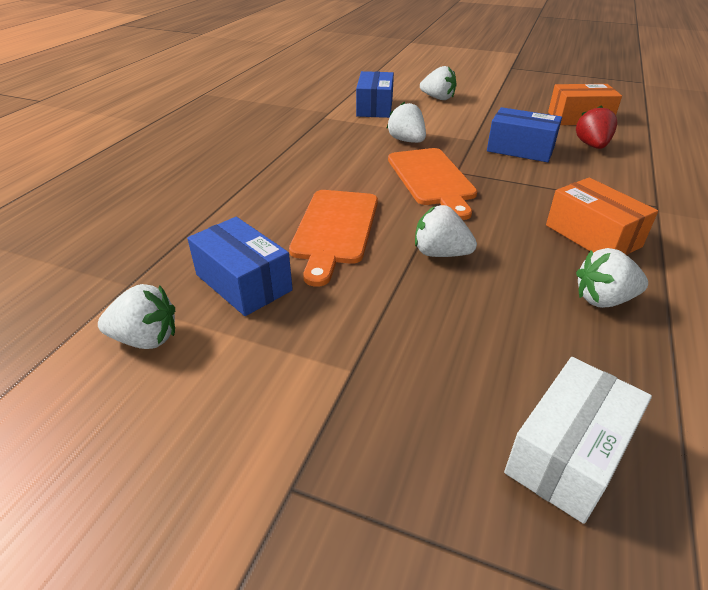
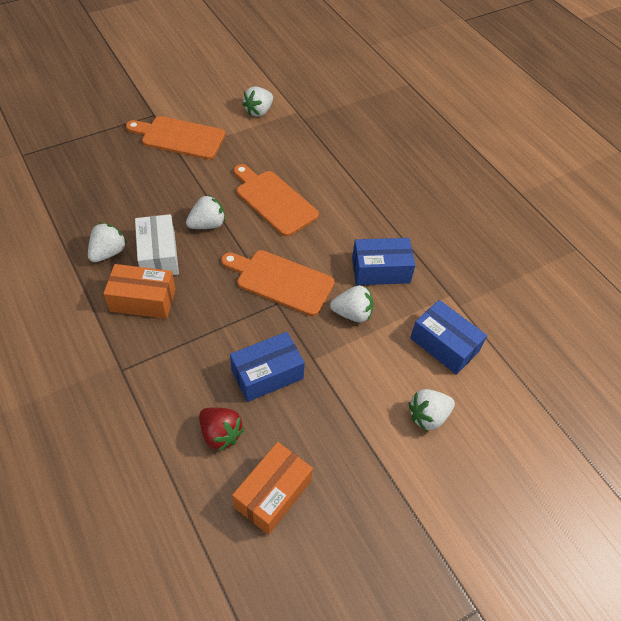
camera: 125 degrees right, 15 degrees up
(243, 282) = (265, 149): blue box -> blue box (380, 270)
(317, 391) = (180, 137): none -> orange cutting board
(568, 453) = (82, 175): white box -> white box (158, 255)

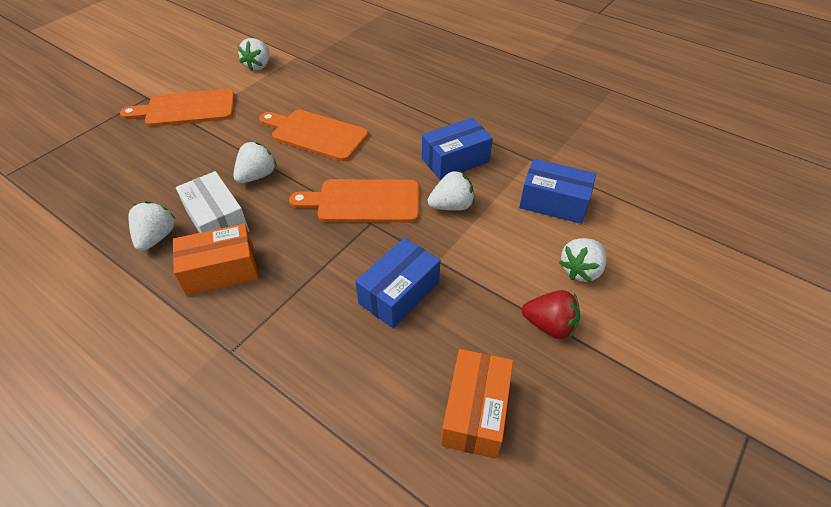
camera: 20 degrees left, 5 degrees down
(220, 434) = (382, 373): red strawberry -> red strawberry (549, 325)

